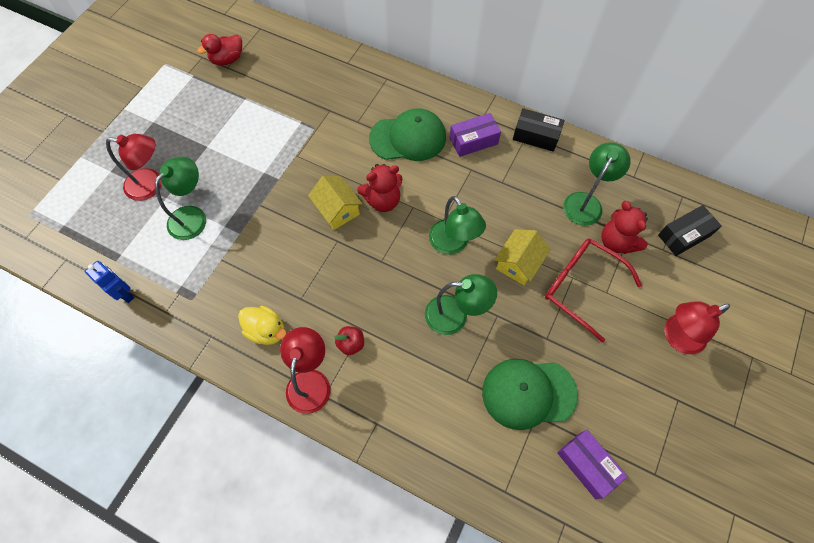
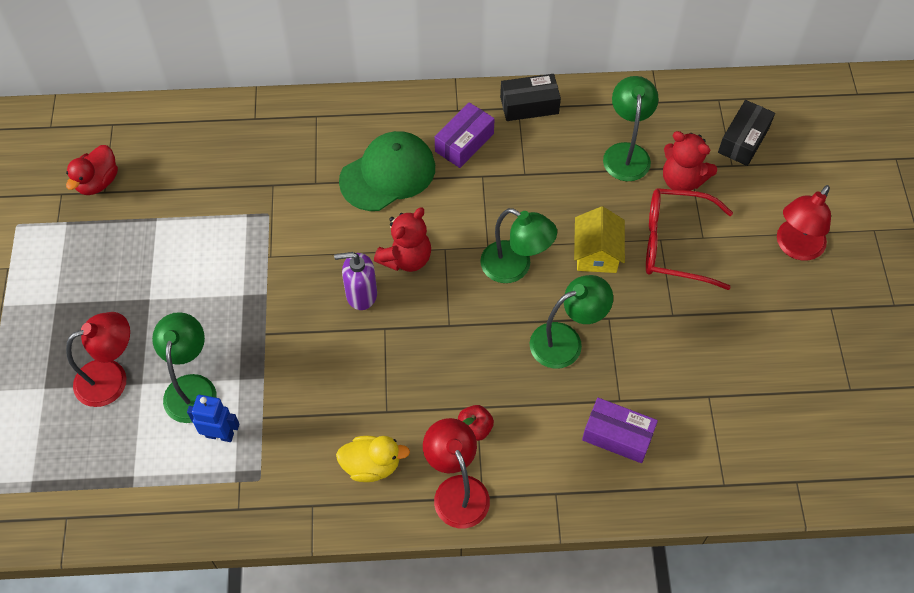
camera: 30 degrees left, 5 degrees down
(125, 294) = (174, 515): blue robot -> blue robot (220, 434)
(337, 210) = (361, 294): yellow house -> purple soap dispenser
(528, 393) = (688, 379): green cap -> none
(587, 465) = (784, 416): purple box -> purple box (617, 436)

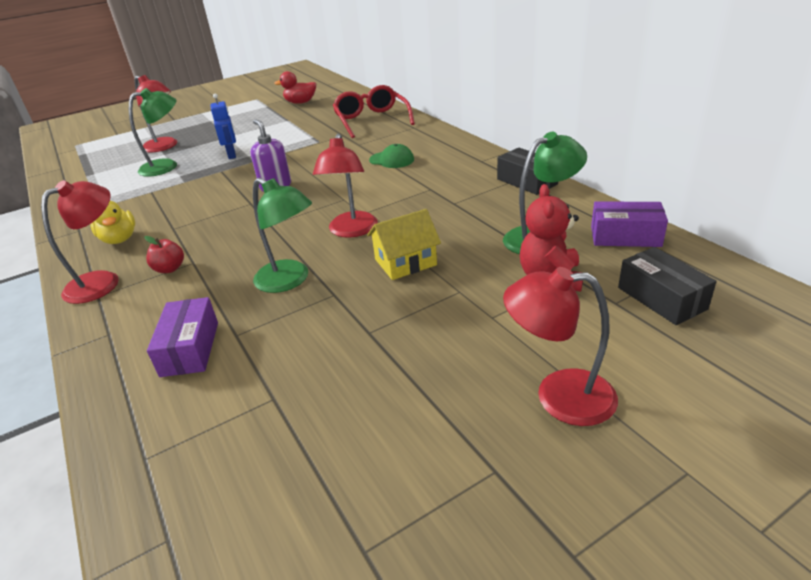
camera: 65 degrees right, 25 degrees down
(220, 434) = (132, 184): blue robot -> blue robot (232, 155)
(388, 174) = (391, 160): green cap -> green cap, size x0.54
(406, 258) = (321, 189): red teddy bear -> none
(464, 142) = (454, 172): purple box -> purple box (625, 236)
(515, 267) = (351, 231): green lamp -> red lamp
(675, 244) = (462, 302): red glasses -> red glasses (371, 120)
(743, 140) = (661, 298): black box -> black box turned 60 degrees clockwise

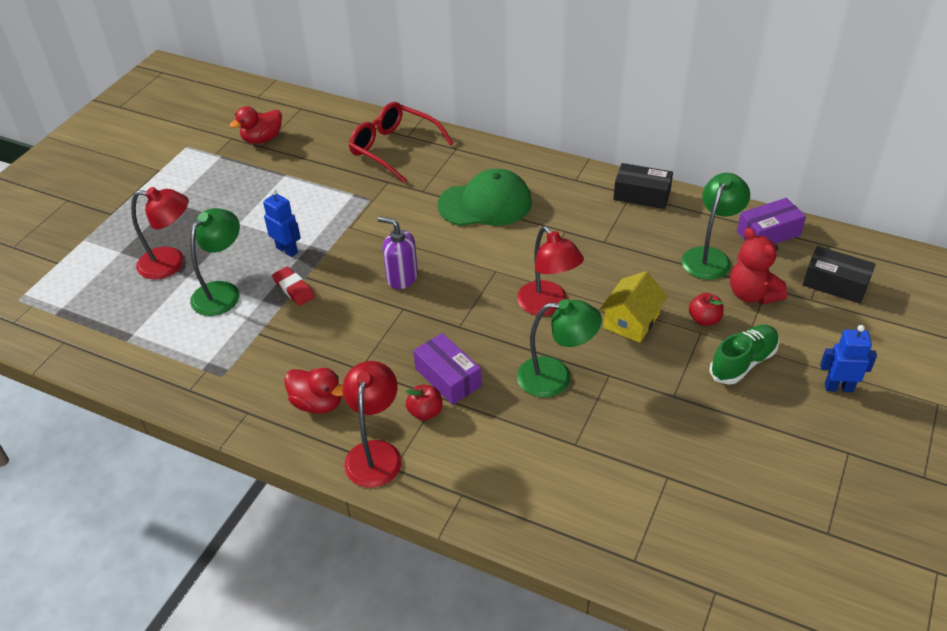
camera: 35 degrees left, 10 degrees up
(119, 239) = (317, 403): yellow duck -> red duck
(190, 348) = (553, 472): purple box -> purple box (448, 377)
(205, 175) = (294, 289): none -> red eraser
(391, 160) = (485, 204): green cap -> green cap, size x1.84
(472, 331) = (743, 362): none -> green shoe
(475, 282) = (704, 319): none -> red apple
(559, 396) = (838, 387): red lamp -> blue robot

